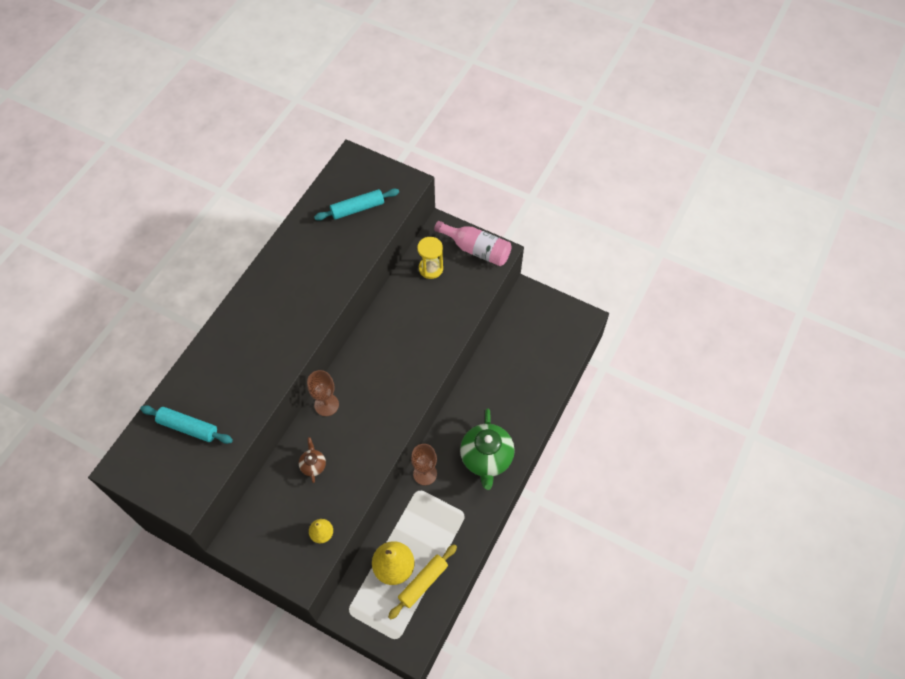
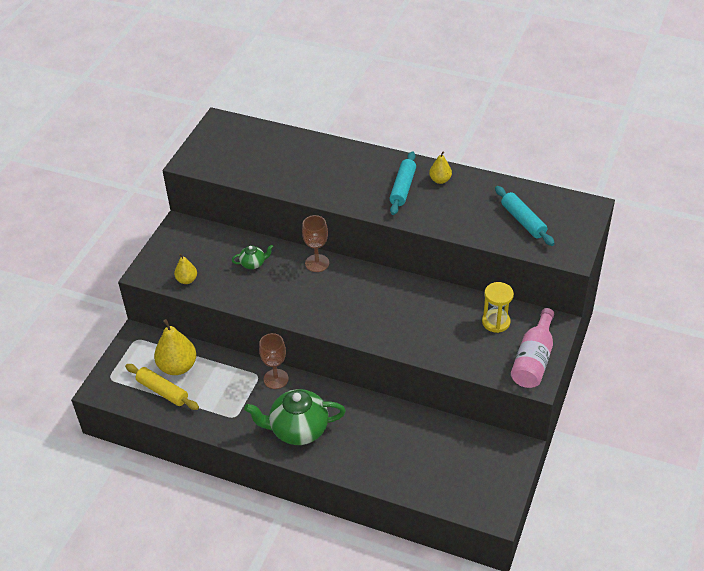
camera: 85 degrees right, 15 degrees down
(188, 427) = (258, 151): turquoise rolling pin -> turquoise rolling pin (402, 188)
(285, 264) = (440, 180): none -> yellow pear
(313, 465) = (253, 264): brown teapot -> green teapot

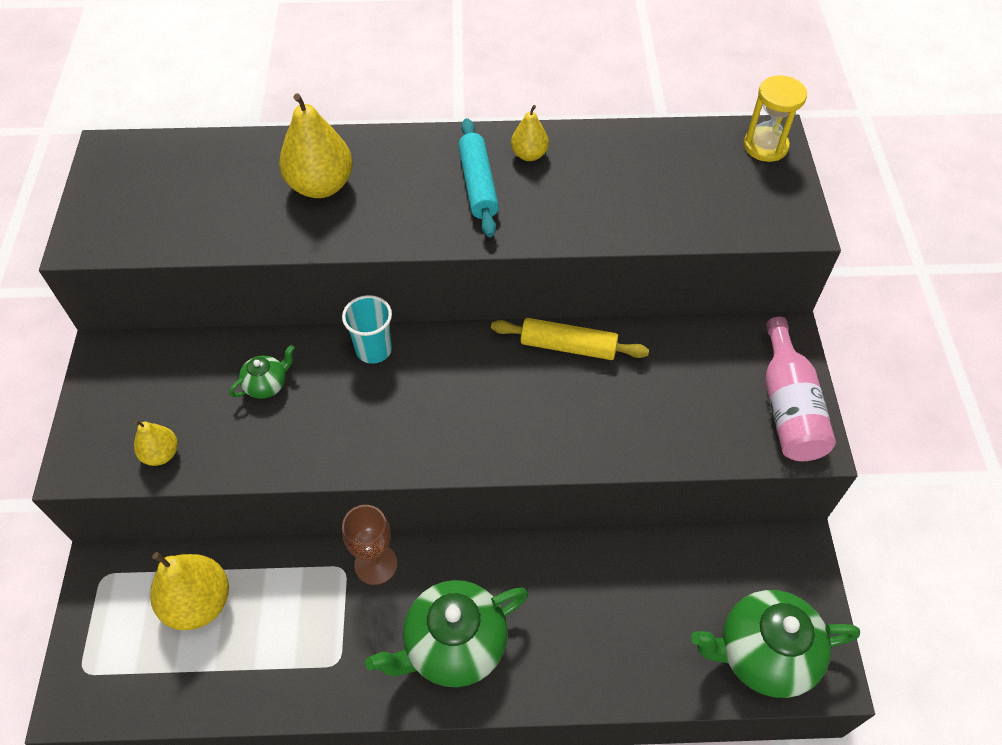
camera: 25 degrees left, 10 degrees up
(162, 391) = (190, 661): yellow rolling pin -> yellow rolling pin (568, 346)
(317, 263) = (374, 350): brown goblet -> turquoise cup
(319, 166) = (321, 185): none -> yellow pear
(466, 491) = (763, 654): none -> green teapot
(496, 322) = (699, 361): yellow hourglass -> yellow hourglass (765, 146)
(523, 221) = (692, 187): turquoise rolling pin -> none

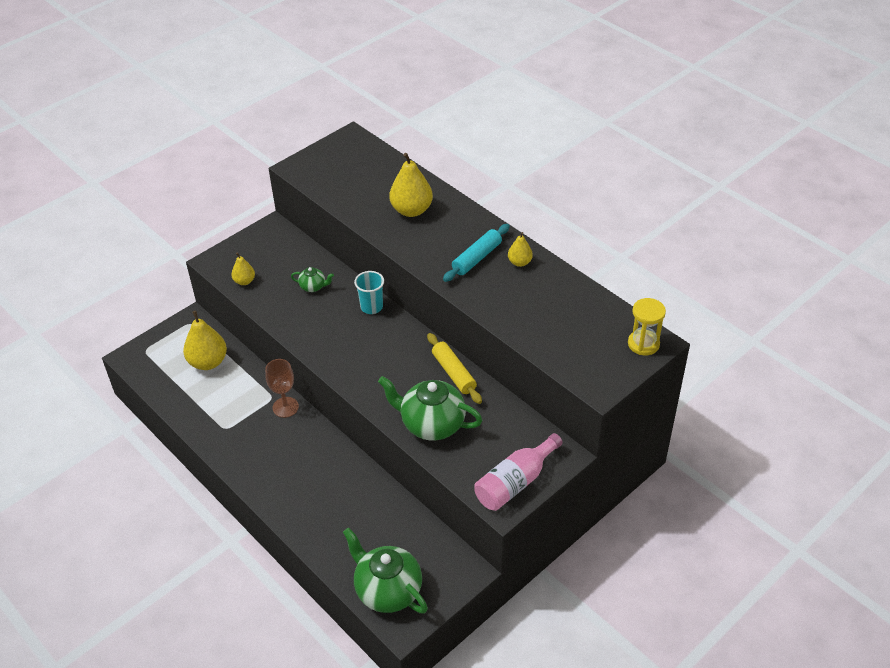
camera: 50 degrees right, 10 degrees down
(453, 646) = (273, 463): green teapot -> green teapot (431, 424)

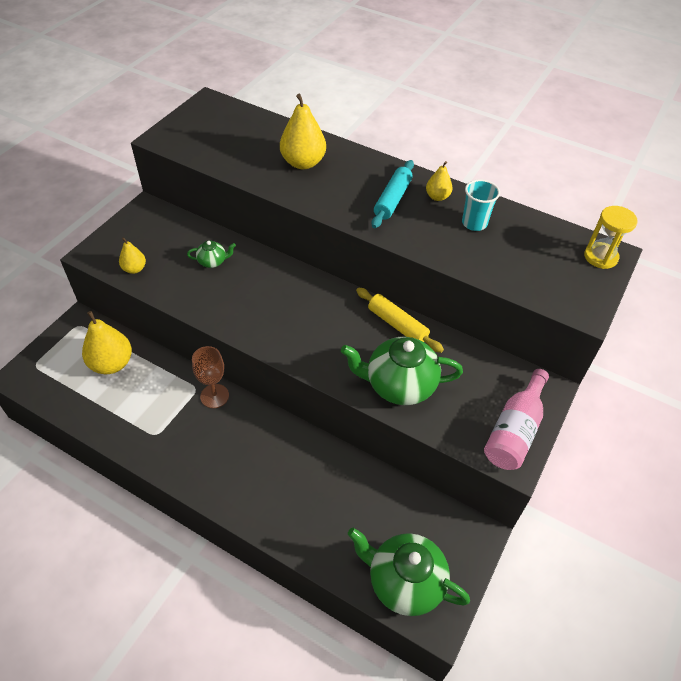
camera: 20 degrees left, 5 degrees up
(371, 307) = (283, 272): turquoise cup -> turquoise cup (474, 223)

